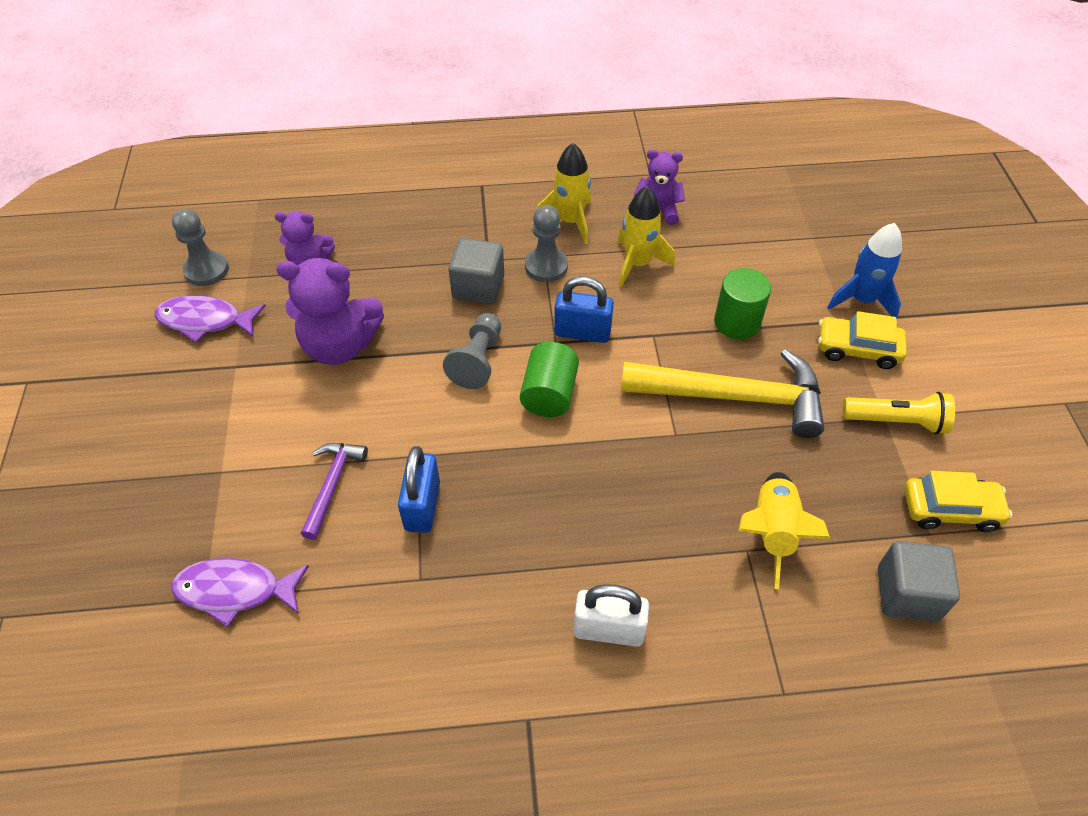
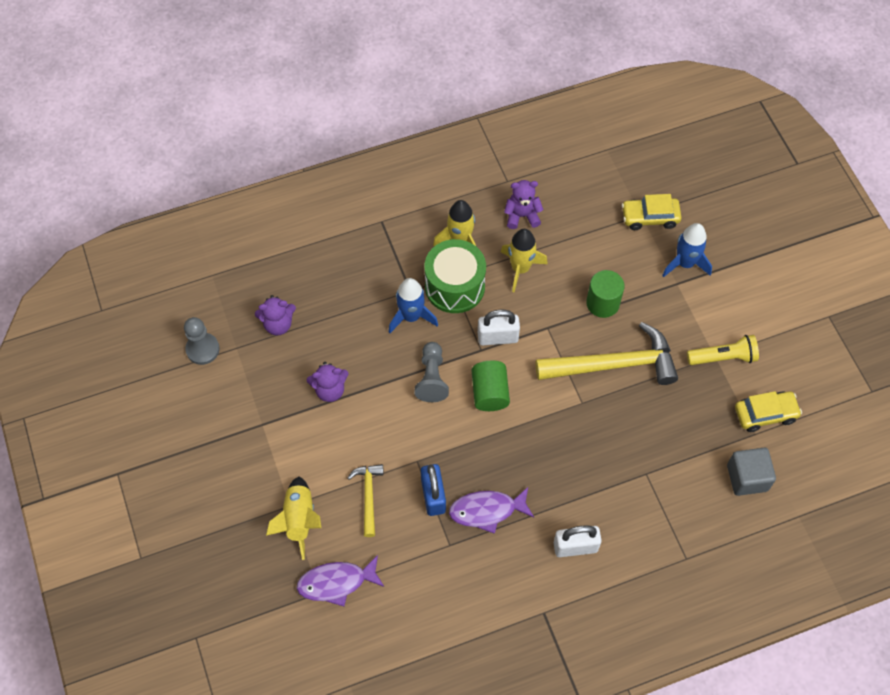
camera: 15 degrees left, 10 degrees up
(205, 321) = (223, 393): purple fish -> purple fish (487, 510)
(332, 485) = (368, 496): purple hammer -> yellow hammer
(340, 346) = (330, 390): purple teddy bear -> purple teddy bear, size x0.60
(478, 287) = (411, 316): grey cube -> blue rocket
(546, 266) = (455, 286): grey pawn -> green drum
(582, 332) = (497, 337): blue padlock -> white padlock
(772, 532) = (659, 457): yellow rocket -> yellow rocket (299, 519)
(857, 349) = (688, 306): yellow car -> yellow car (650, 217)

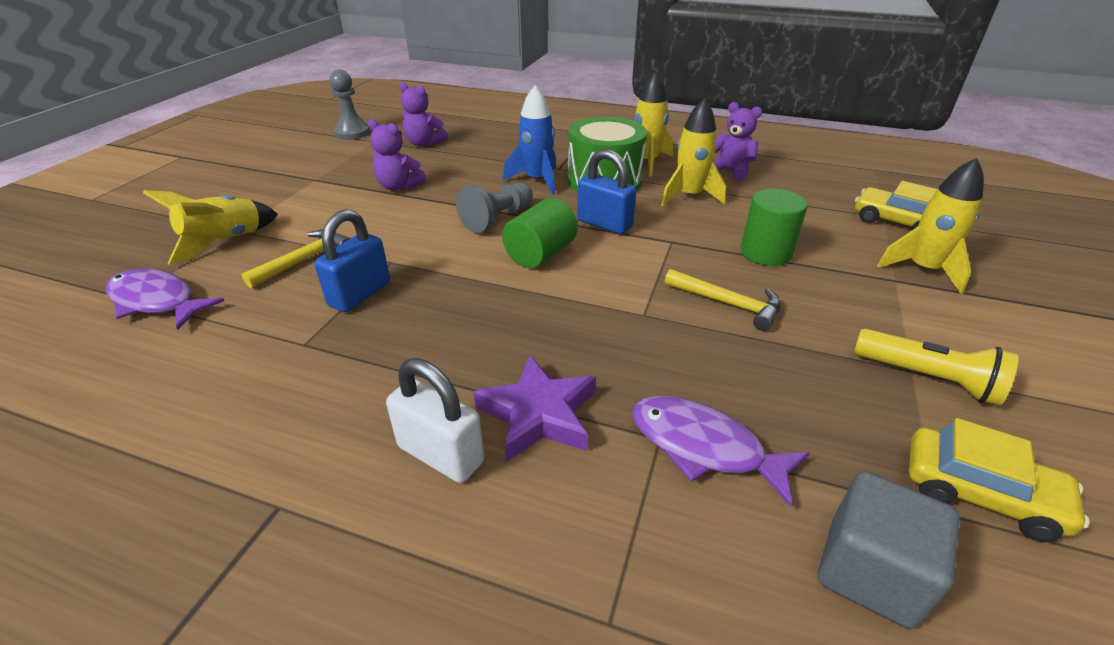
camera: 40 degrees right, 25 degrees down
(487, 510) = (392, 340): purple fish -> purple fish (704, 447)
(497, 337) = (604, 224): white padlock -> blue padlock
(592, 499) = (538, 414): none -> purple star
(613, 365) = (728, 304): yellow hammer -> yellow hammer, size x0.51
(685, 263) = (923, 270): blue rocket -> yellow rocket

